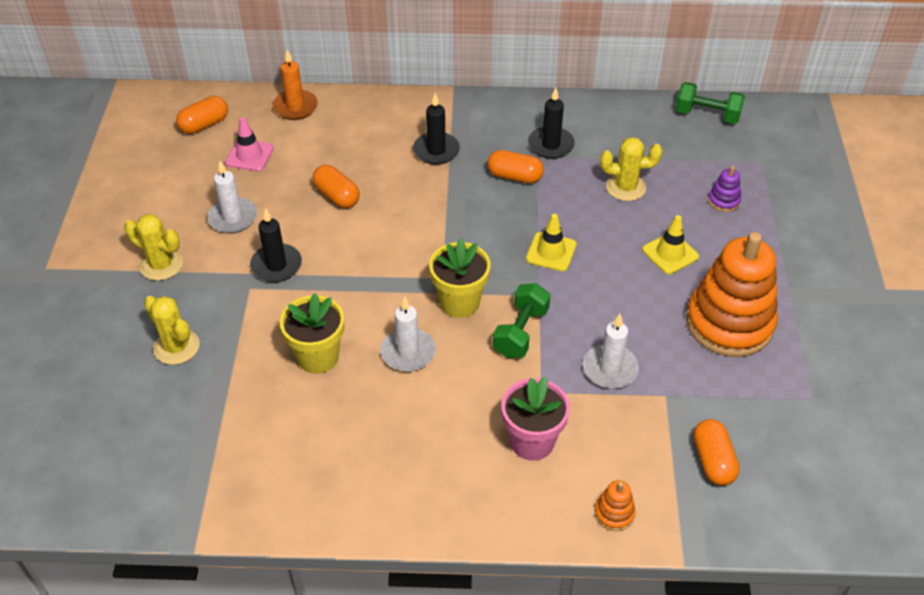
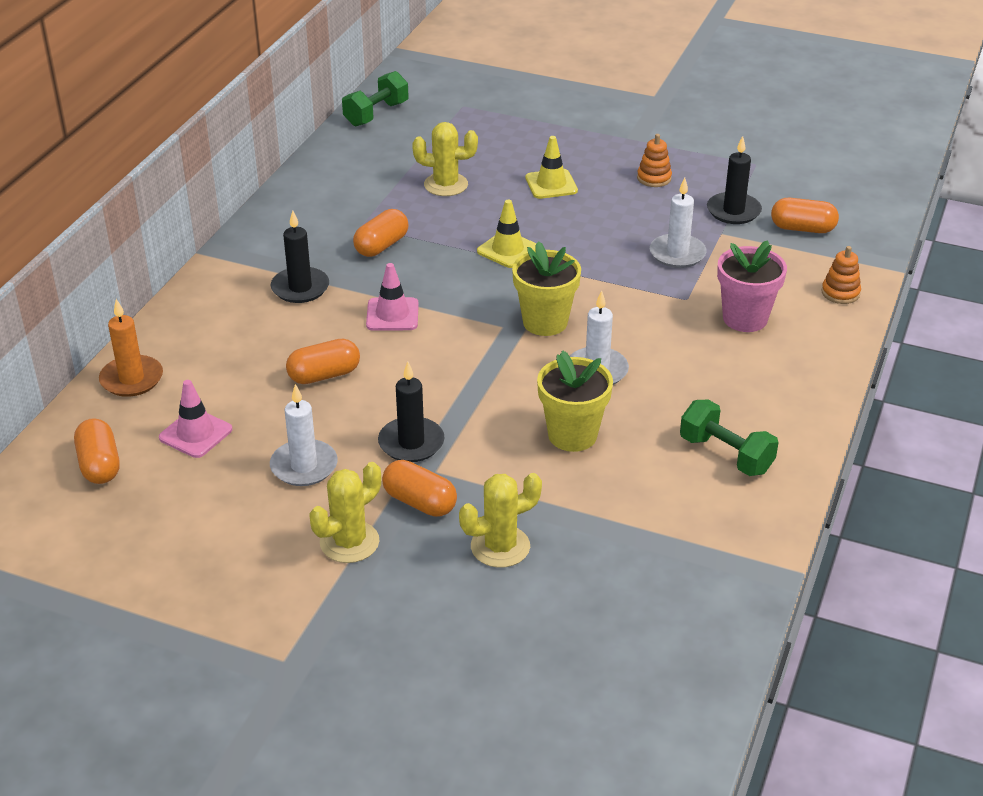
camera: 70 degrees left, 10 degrees down
(212, 289) = (420, 502): none -> orange capsule
(426, 210) = (392, 315): none -> pink traffic cone
(520, 332) = (606, 293): green dumbbell -> green dumbbell (726, 455)
(551, 145) = (349, 212): black candle -> black candle (733, 211)
(625, 187) = (446, 185): yellow cactus -> yellow cactus turned 75 degrees clockwise
(723, 201) = (501, 138): purple stacking toy -> none
(729, 323) = (654, 178): orange stacking toy -> orange stacking toy, size x0.40

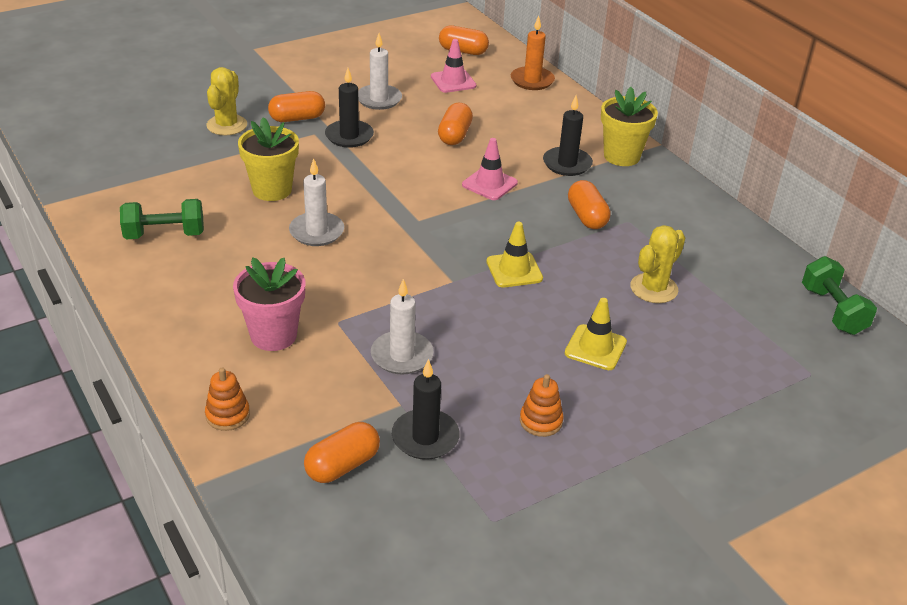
camera: 125 degrees right, 0 degrees up
(349, 542) = (300, 89): yellow cactus -> none
(545, 322) = (399, 239): yellow flower pot -> yellow flower pot (621, 156)

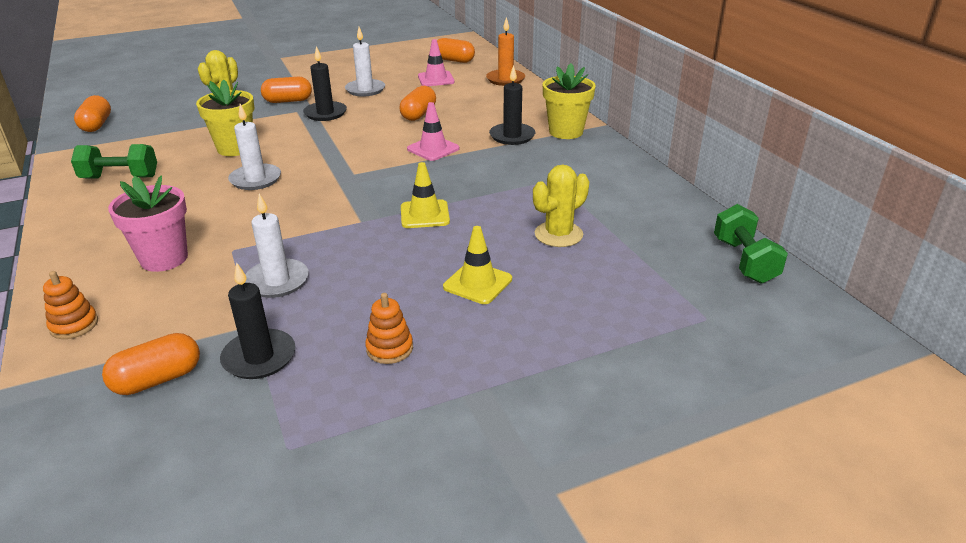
camera: 10 degrees right, 5 degrees down
(587, 217) = (514, 175): orange capsule -> orange capsule (96, 125)

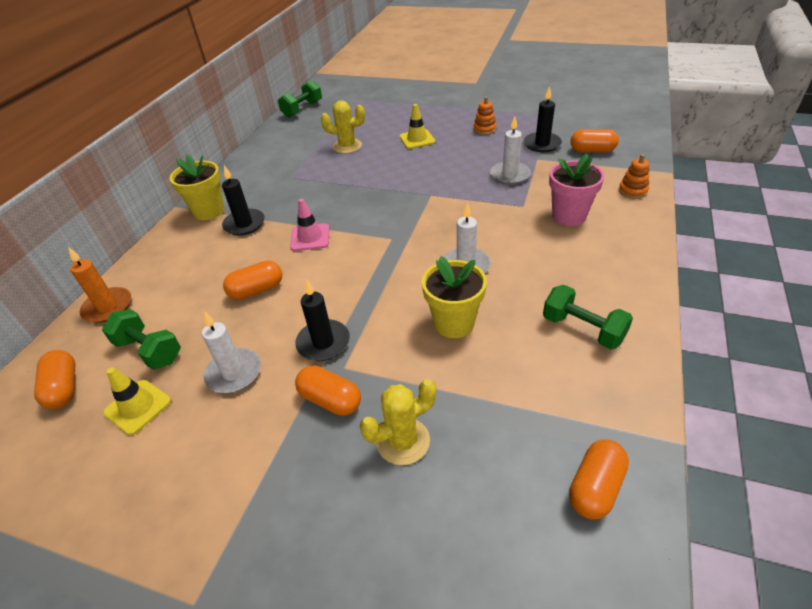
camera: 135 degrees left, 10 degrees up
(424, 214) = (391, 184): yellow traffic cone -> yellow traffic cone (138, 407)
(436, 79) = (149, 351): pink traffic cone -> green dumbbell

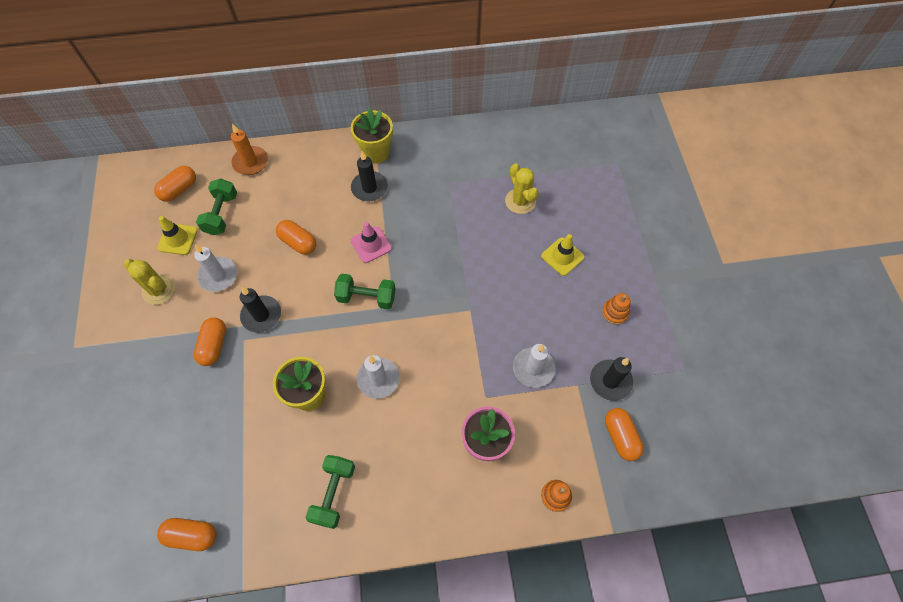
camera: 60 degrees right, 20 degrees up
(302, 109) = (571, 125): green dumbbell -> green dumbbell (367, 297)
(403, 441) = (195, 404): yellow cactus -> yellow cactus (159, 290)

